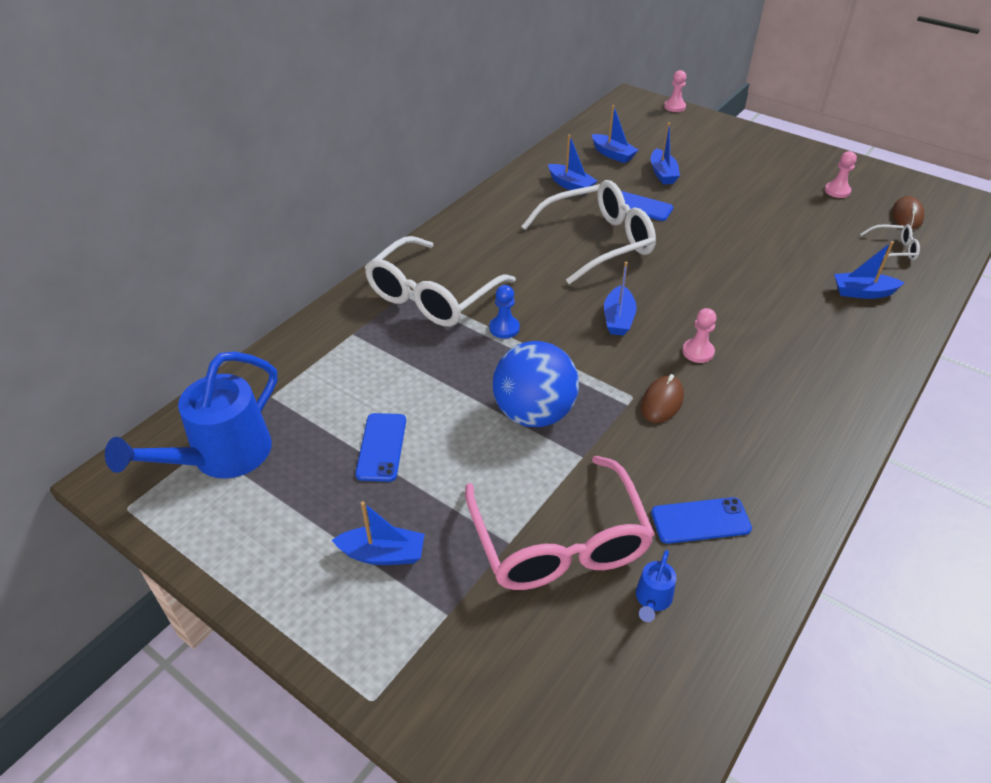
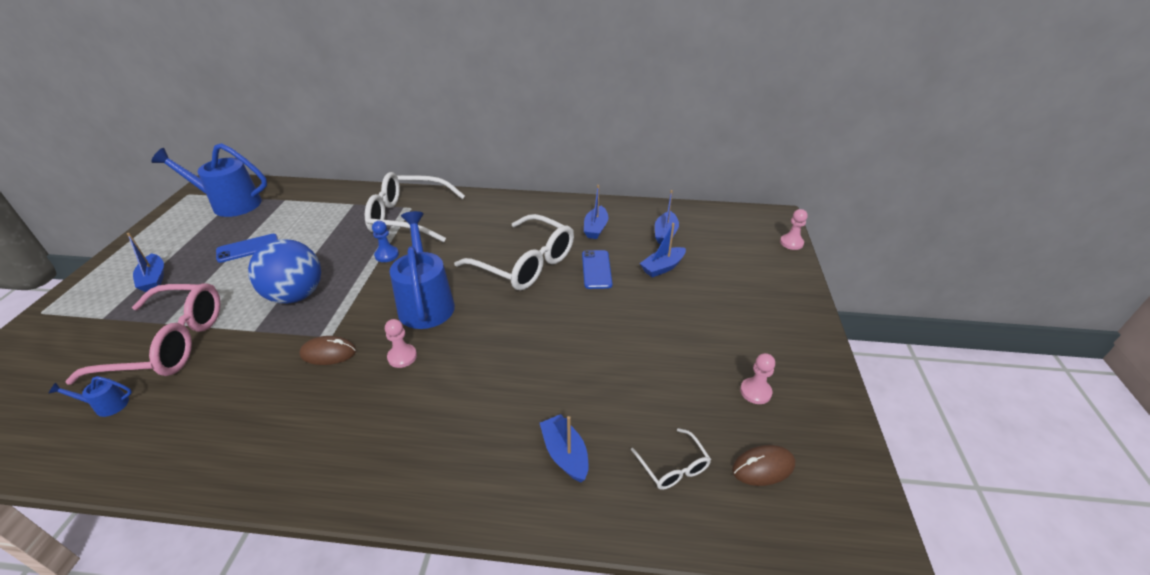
camera: 60 degrees right, 5 degrees down
(558, 540) = (167, 343): pink glasses -> pink glasses turned 135 degrees counterclockwise
(618, 319) = (426, 302): blue boat -> blue watering can
(700, 521) = (190, 411): blue phone -> none

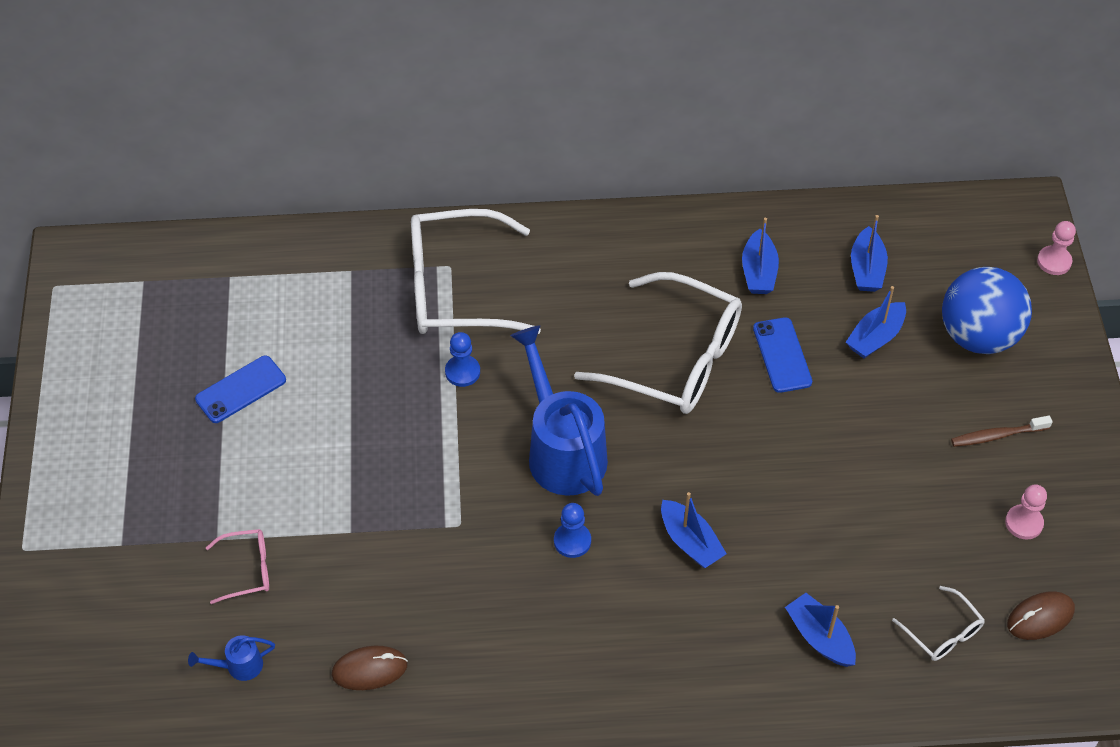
camera: 10 degrees left, 15 degrees up
(154, 279) = (140, 468): blue boat -> blue boat (690, 541)
(167, 343) = (246, 570): pink glasses -> pink glasses, size x0.45
(230, 204) = (143, 299): blue watering can -> none
(296, 295) = (371, 466): blue ball -> blue ball (978, 336)
(328, 353) = (473, 550): brown mouse -> brown mouse (369, 669)
(402, 357) = (572, 541): pink pawn -> blue pawn
(740, 332) = (997, 436): none -> brown toothbrush

